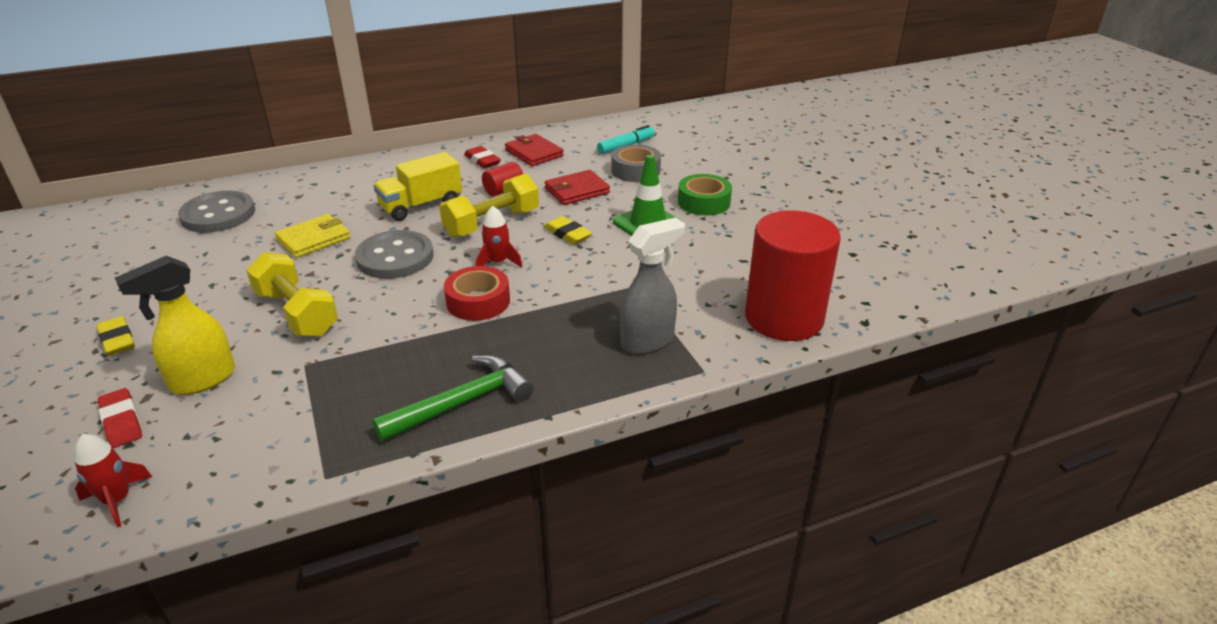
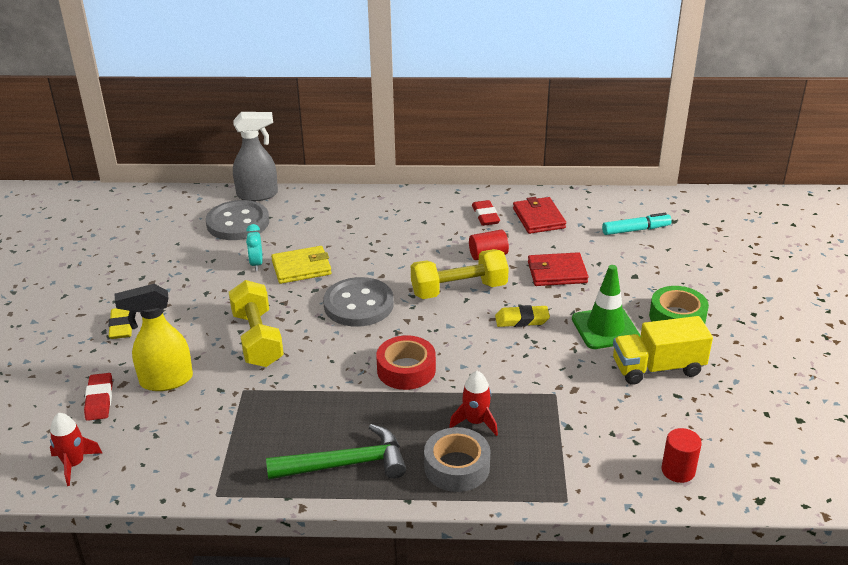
camera: 25 degrees right, 0 degrees up
(259, 246) = (256, 264): none -> turquoise clock
(421, 205) = (406, 254): yellow truck -> yellow truck (657, 368)
(498, 262) = (443, 333): red rocket -> red rocket (475, 422)
(567, 234) = (522, 320): yellow eraser -> yellow eraser turned 75 degrees counterclockwise
(635, 170) = (628, 262): grey tape -> grey tape (457, 467)
(648, 341) = (533, 454): grey spray bottle -> grey spray bottle (258, 195)
(784, 318) = (678, 470): red cylinder -> red cylinder, size x0.42

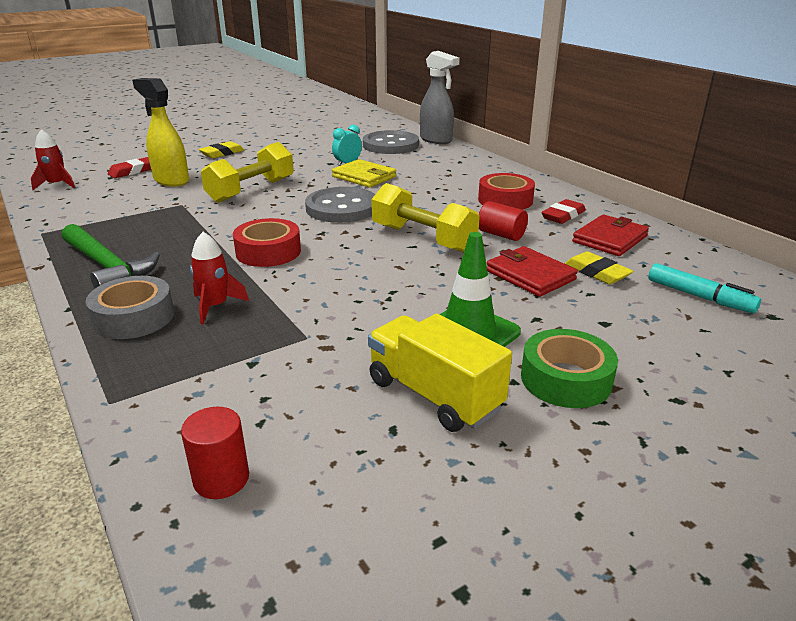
camera: 55 degrees right, 5 degrees down
(432, 225) = (505, 200): none -> red tape
(522, 320) = (416, 281): yellow eraser -> yellow eraser (597, 272)

